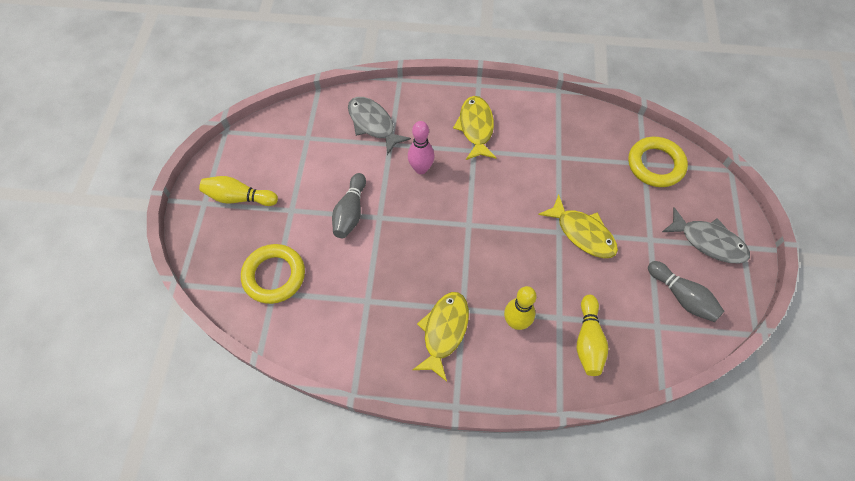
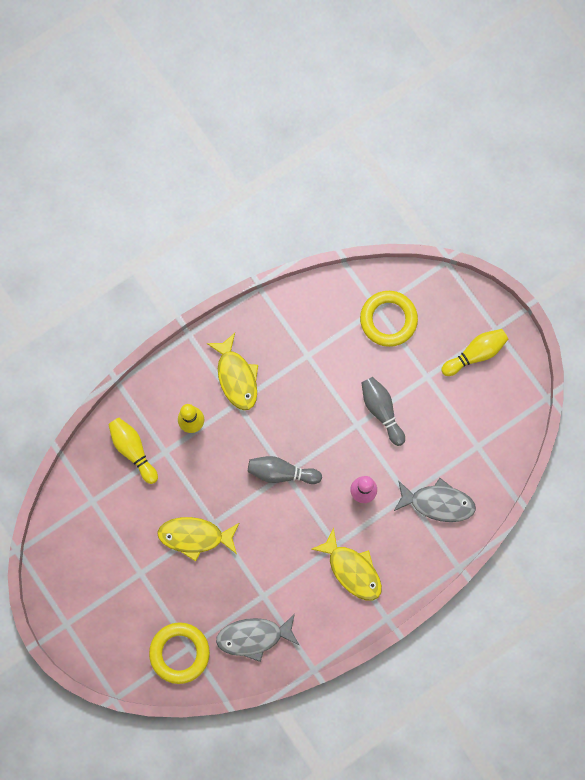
camera: 140 degrees right, 15 degrees up
(682, 297) = (88, 540): grey bowling pin -> grey bowling pin (281, 472)
(708, 241) = (95, 607): grey fish -> grey fish (254, 637)

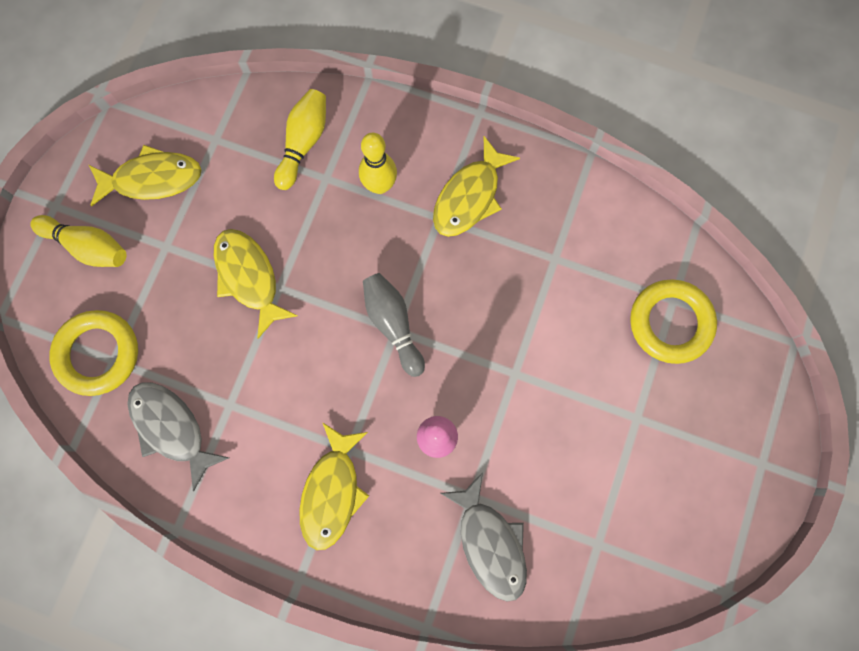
camera: 55 degrees right, 0 degrees up
(91, 555) = (152, 179): none -> yellow fish
(381, 411) = (554, 391): grey bowling pin -> none
(475, 354) = (711, 459): yellow bowling pin -> yellow bowling pin (88, 246)

